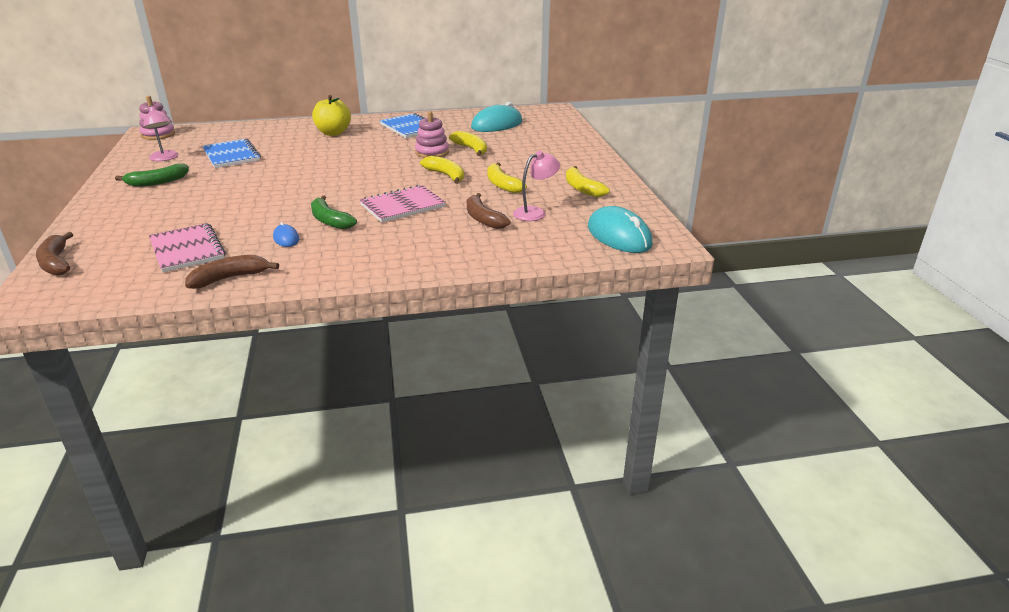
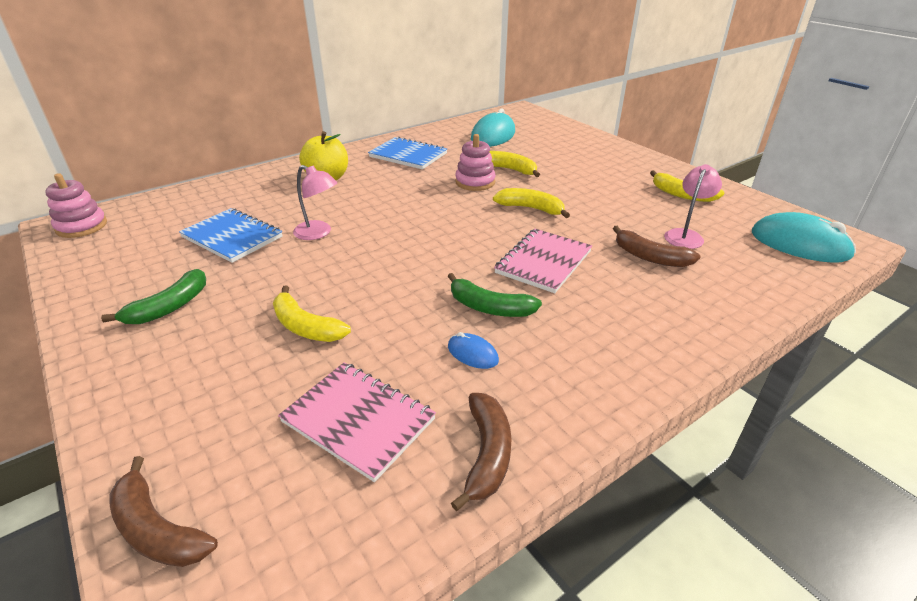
camera: 25 degrees left, 5 degrees up
(165, 158) = (136, 263): pink lamp -> pink lamp (318, 233)
(230, 278) = (487, 454): brown banana -> brown banana turned 150 degrees clockwise
(502, 185) = (603, 207): yellow banana -> yellow banana (305, 326)

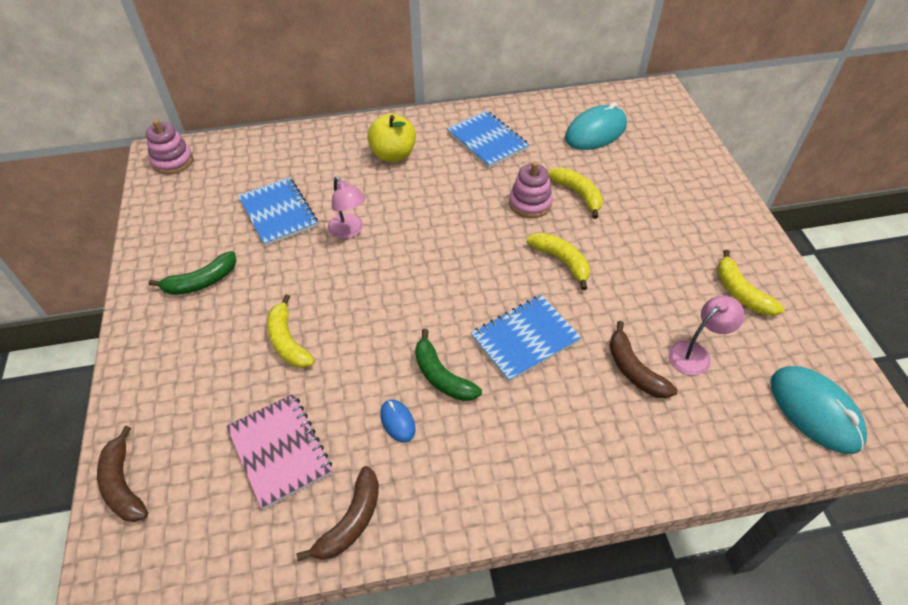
camera: 25 degrees right, 15 degrees up
(543, 262) = (525, 339): pink notebook -> blue notebook

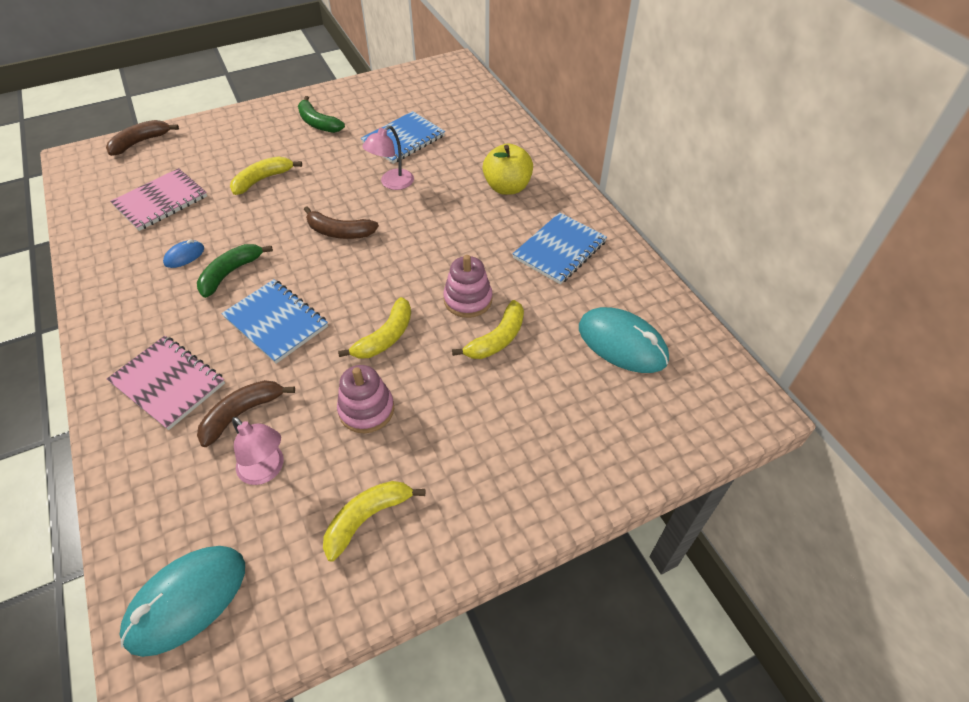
camera: 75 degrees right, 0 degrees up
(173, 161) = (448, 72): pink stacking toy -> pink stacking toy (366, 410)
(351, 521) = (99, 250): brown banana -> brown banana (339, 232)
(589, 432) = (168, 383): none -> pink notebook

